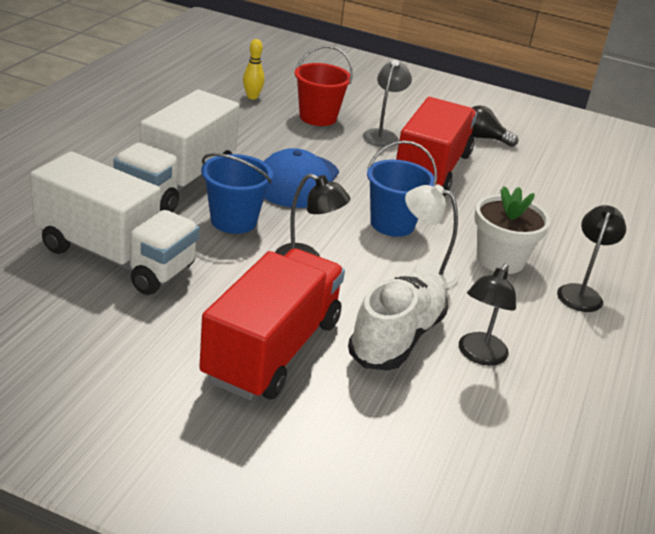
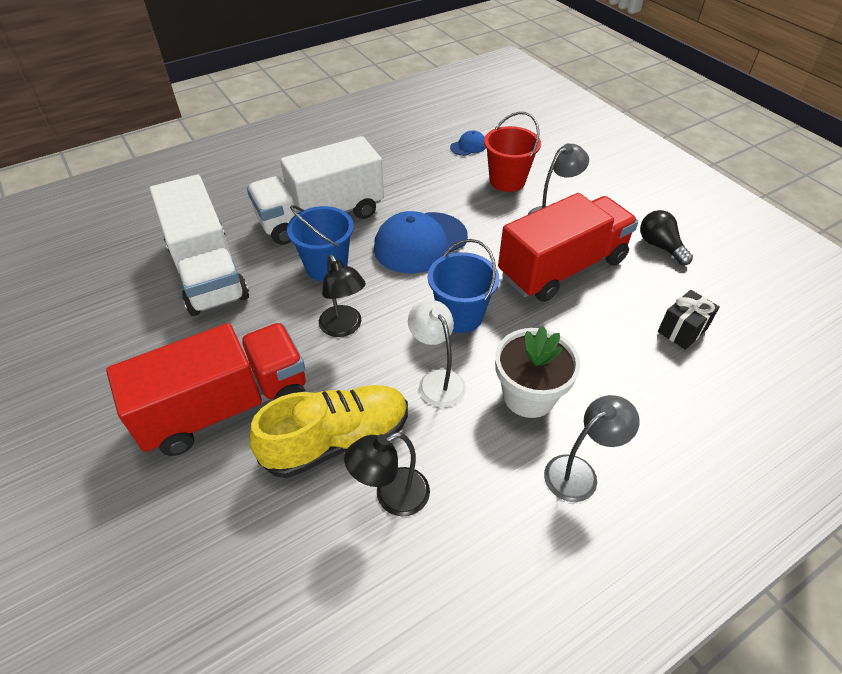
camera: 40 degrees right, 15 degrees up
(252, 97) = (468, 146): yellow bowling pin -> blue cap
(396, 338) = (337, 441): white shoe -> yellow shoe
(553, 188) = (682, 330): none -> black gift
(581, 293) = (579, 472): black lamp -> grey lamp

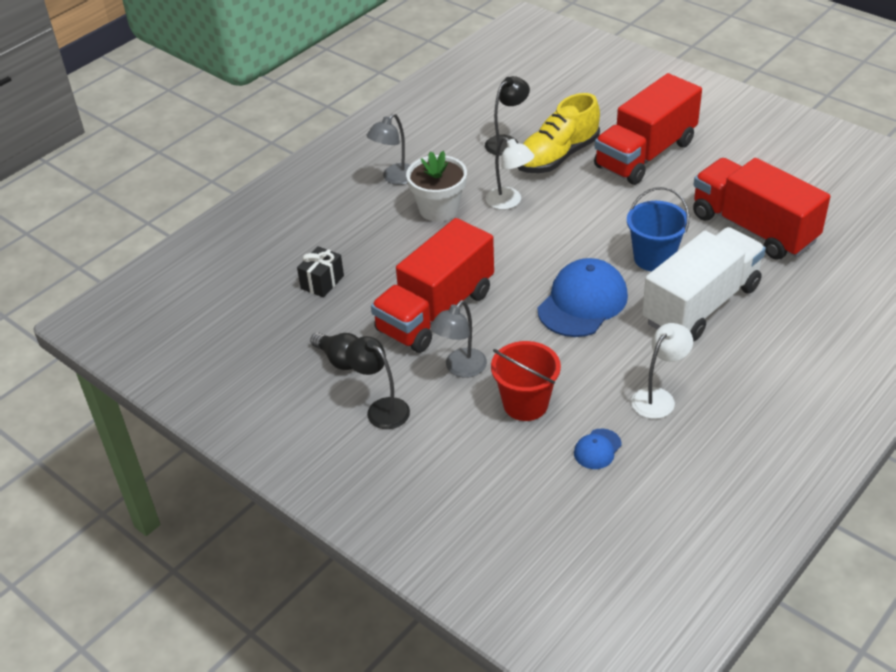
camera: 165 degrees right, 5 degrees down
(207, 272) = (753, 228): white truck -> red truck
(344, 327) = (601, 217): black lamp -> black lamp (381, 408)
(406, 164) = (658, 397): none -> white lamp
(460, 316) = (512, 248): blue bucket -> none

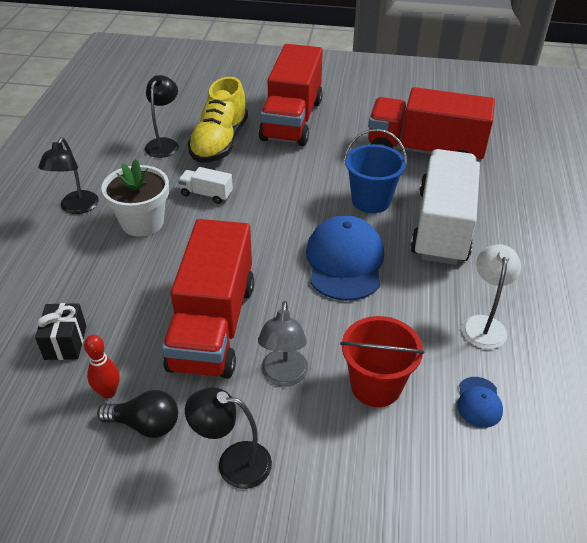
camera: 35 degrees left, 0 degrees up
(329, 328) = (108, 392): none -> red bowling pin
(395, 178) = (76, 208): grey lamp -> black lamp
(509, 202) = (206, 194): white lamp -> white truck

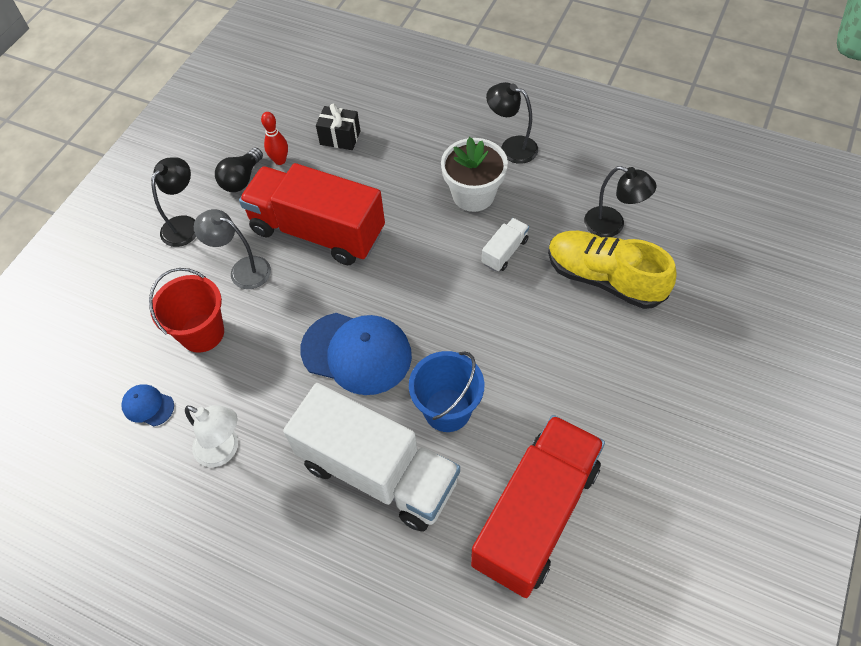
camera: 110 degrees right, 15 degrees up
(292, 120) = (644, 368): red truck -> none

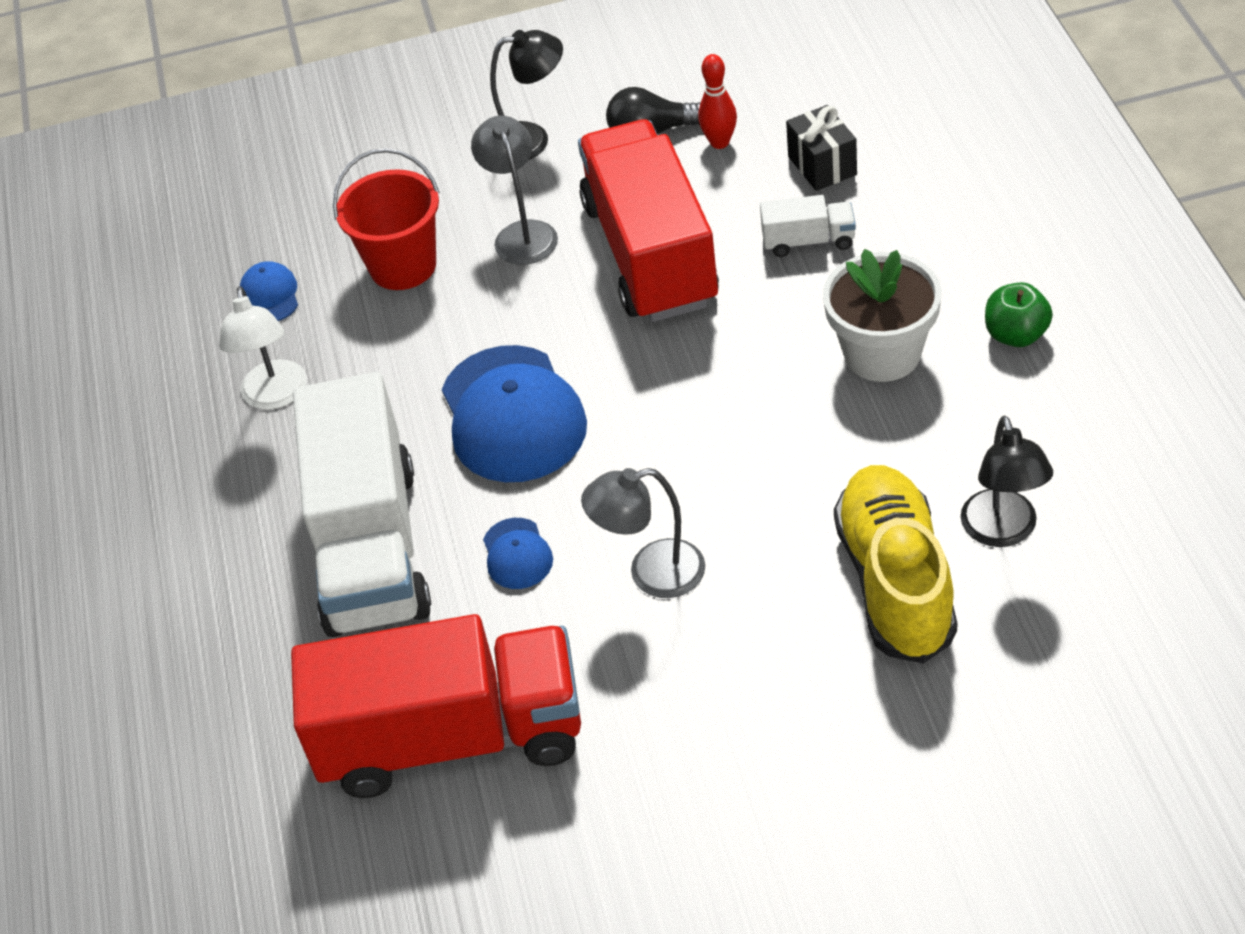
camera: 55 degrees right, 10 degrees down
(447, 410) = (517, 554): blue bucket -> blue cap
(504, 252) = (822, 448): white truck -> white truck (808, 241)
(511, 147) = (1016, 335): black lamp -> green apple
(513, 363) = (651, 573): none -> grey lamp

